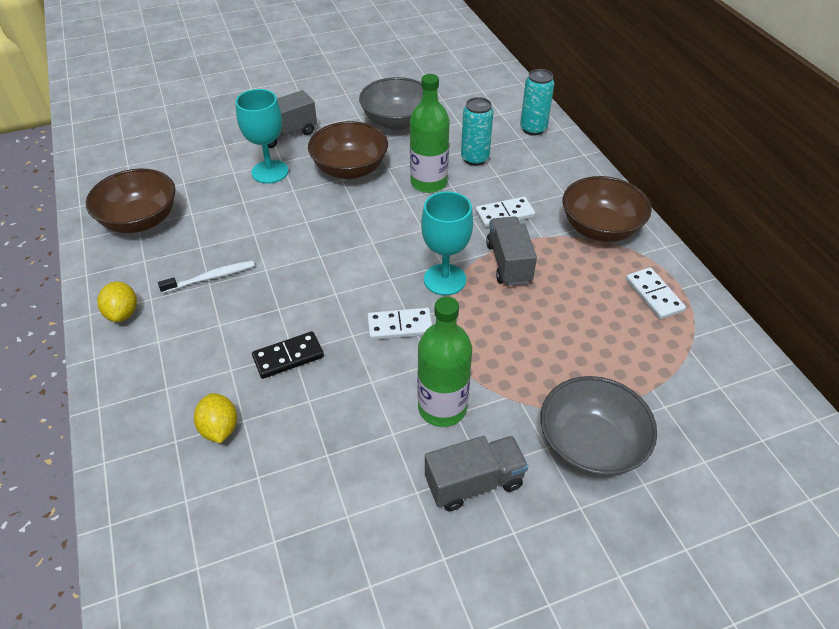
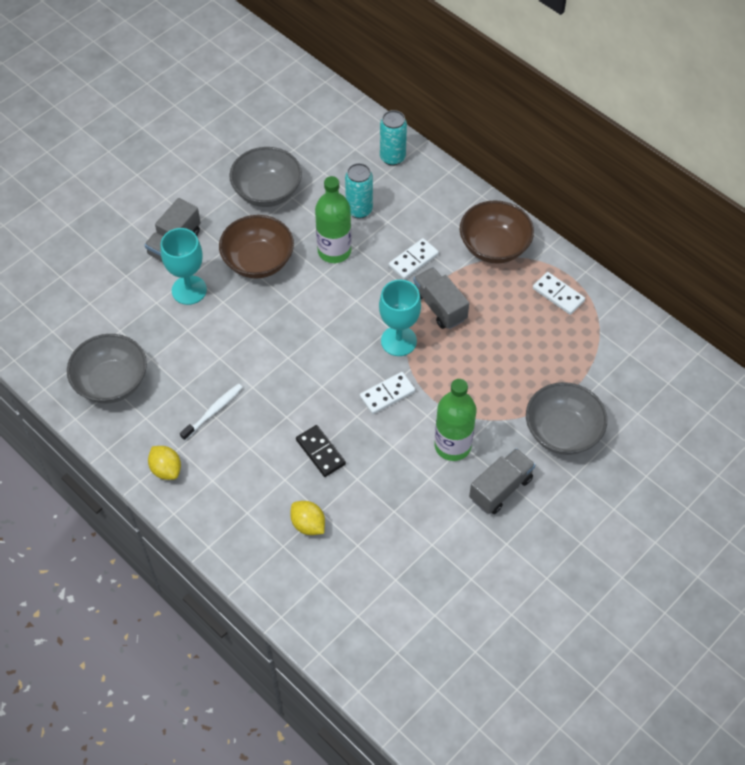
camera: 25 degrees left, 10 degrees up
(140, 220) = (111, 382): brown bowl -> grey bowl
(288, 357) = (320, 452): black domino -> black domino turned 75 degrees counterclockwise

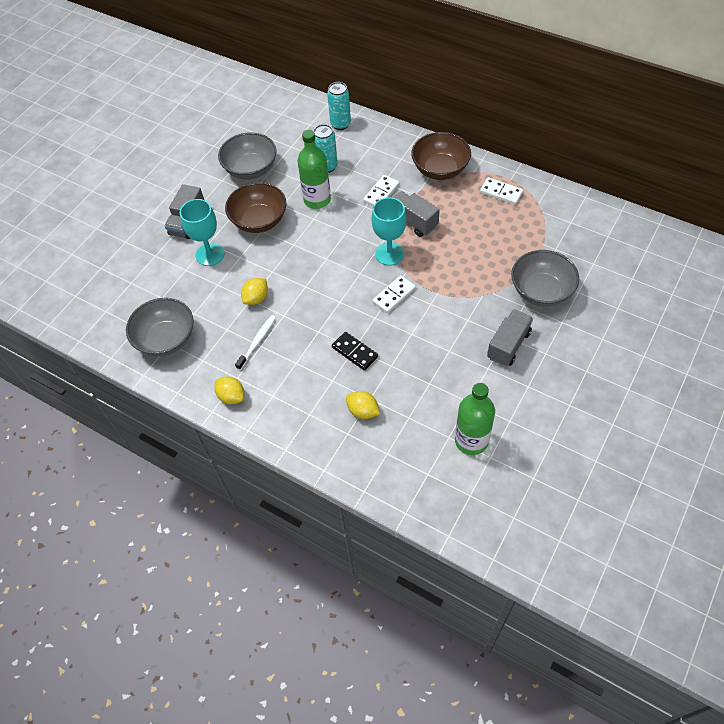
camera: 10 degrees left, 0 degrees up
(227, 358) = (256, 298): none -> yellow lemon
(452, 445) = (459, 321): green bottle -> green bottle (471, 440)

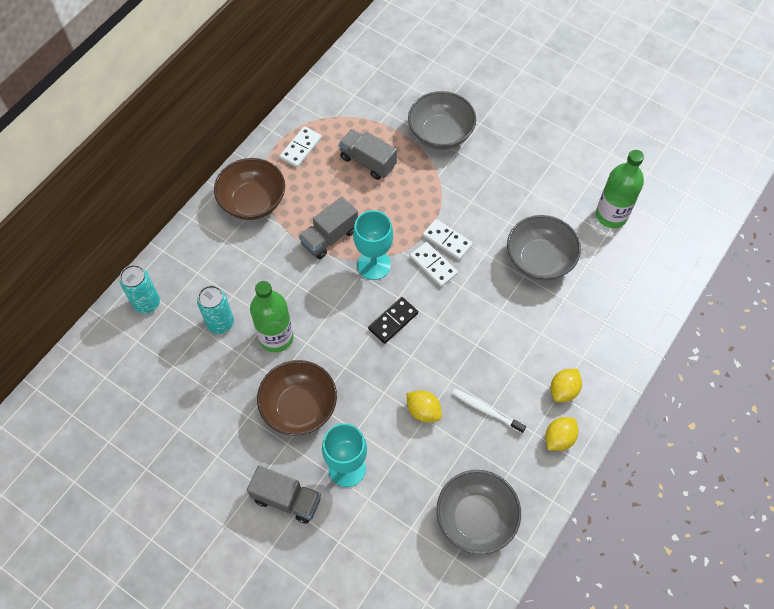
camera: 90 degrees left, 5 degrees up
(251, 169) = (204, 417): grey bowl -> grey bowl (539, 260)
(354, 352) = (506, 309): black domino -> black domino (393, 321)
(363, 411) = (578, 306): yellow lemon -> yellow lemon (563, 390)
(381, 193) = (278, 266): white domino -> white domino (447, 240)
(508, 345) = (504, 171): grey truck -> grey truck (367, 162)

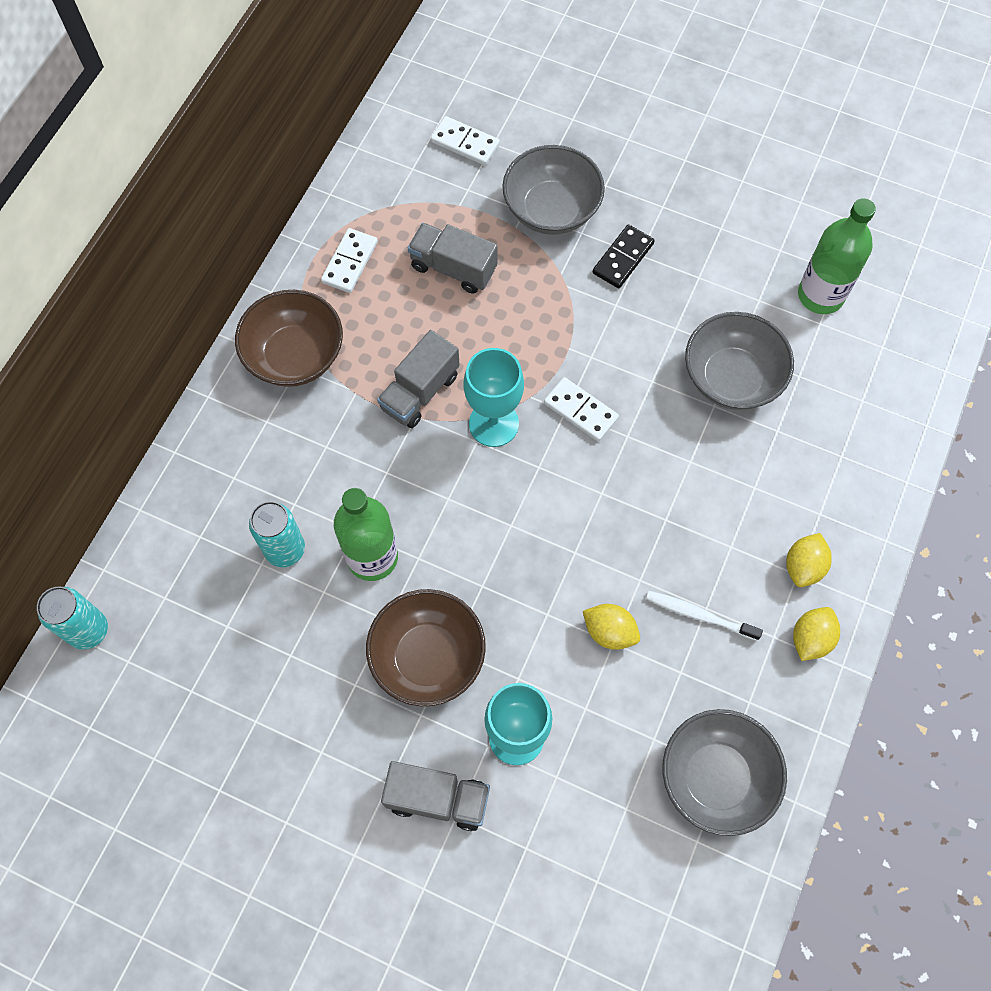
camera: 10 degrees left, 5 degrees up
(147, 303) = (168, 537): turquoise can -> turquoise can (88, 630)
(393, 321) = (539, 504): black domino -> black domino (623, 258)
(447, 240) = (593, 370): white domino -> white domino (465, 143)

